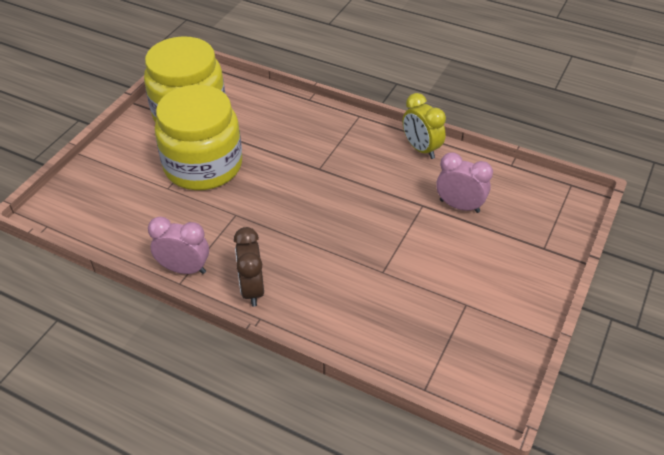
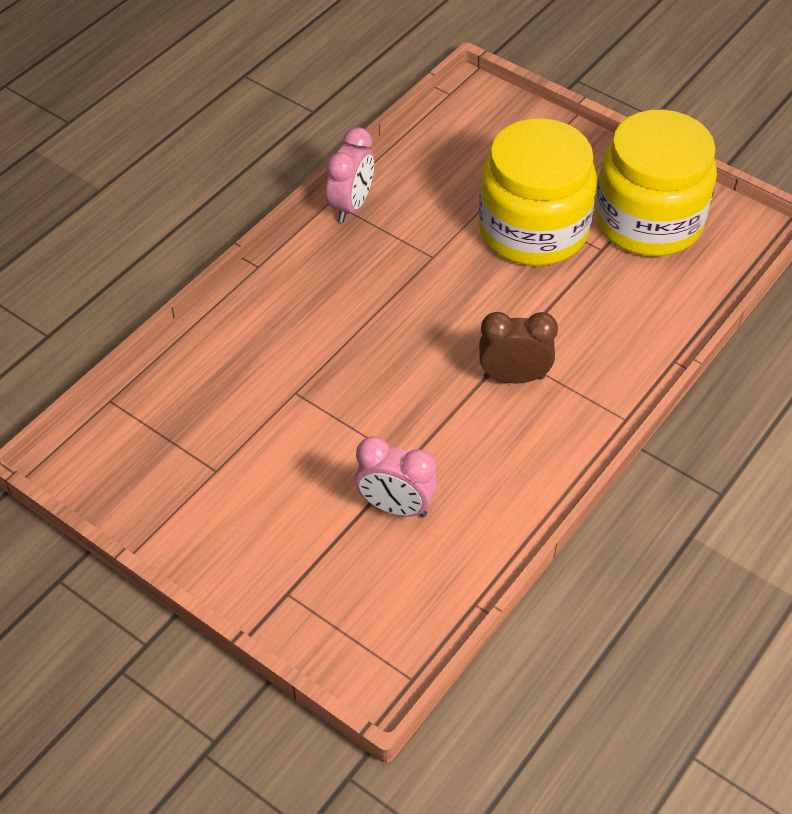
camera: 100 degrees right, 5 degrees up
(252, 289) = (302, 262): brown clock -> brown clock (514, 377)
(421, 149) = (532, 485): yellow clock -> none
(459, 206) = (395, 507): pink clock -> pink clock turned 75 degrees clockwise

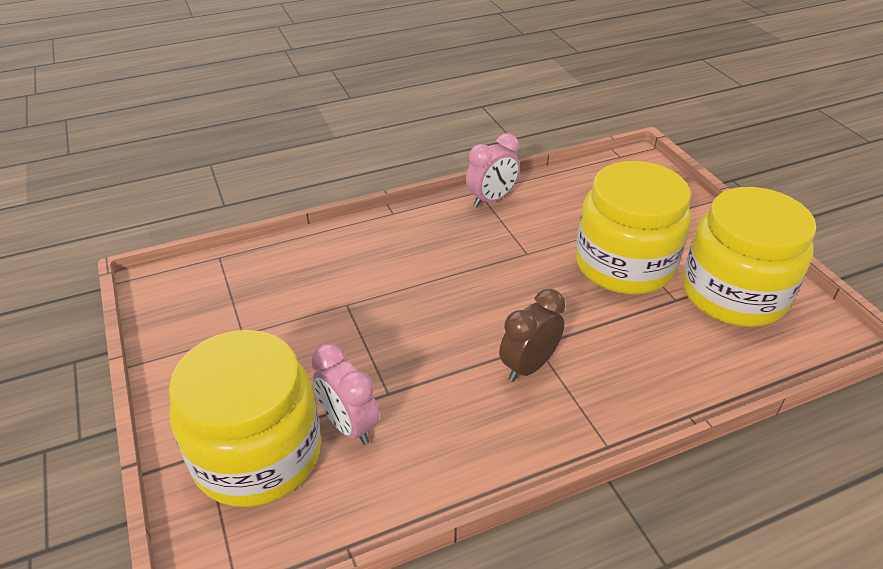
camera: 30 degrees right, 10 degrees down
(334, 571) = (257, 454): none -> yellow jar
(514, 377) = (528, 366): brown clock -> brown clock turned 75 degrees counterclockwise

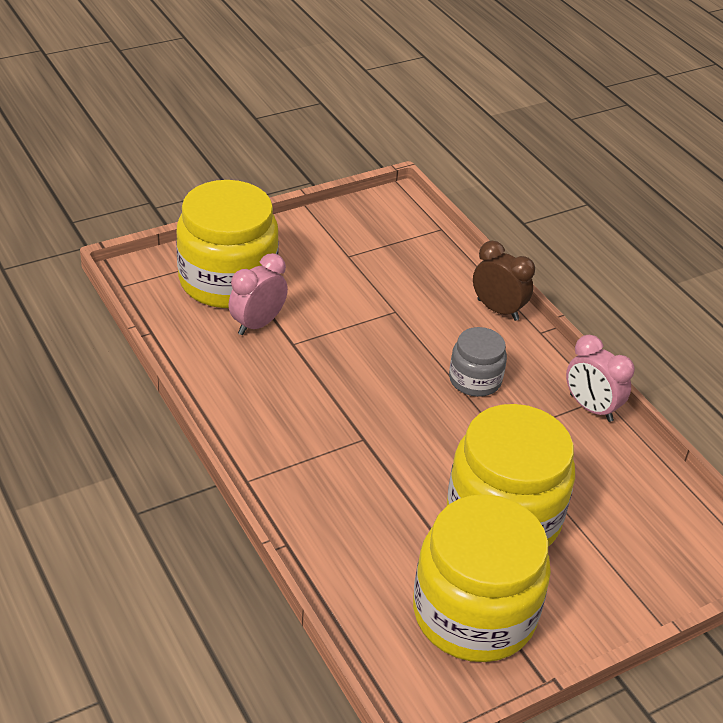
camera: 80 degrees right, 0 degrees up
(454, 260) = (475, 380): none -> grey jar
(528, 366) = (335, 432): brown clock -> brown clock (498, 310)

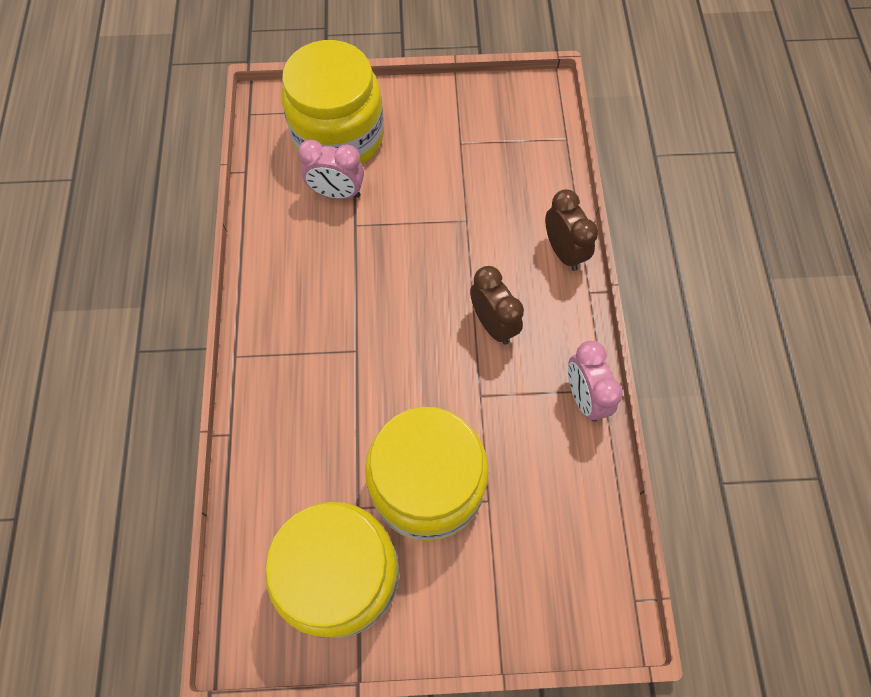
camera: 30 degrees right, 25 degrees up
(257, 324) = (337, 193): pink clock -> pink clock turned 150 degrees counterclockwise
(475, 380) = (493, 324): grey jar -> brown clock

